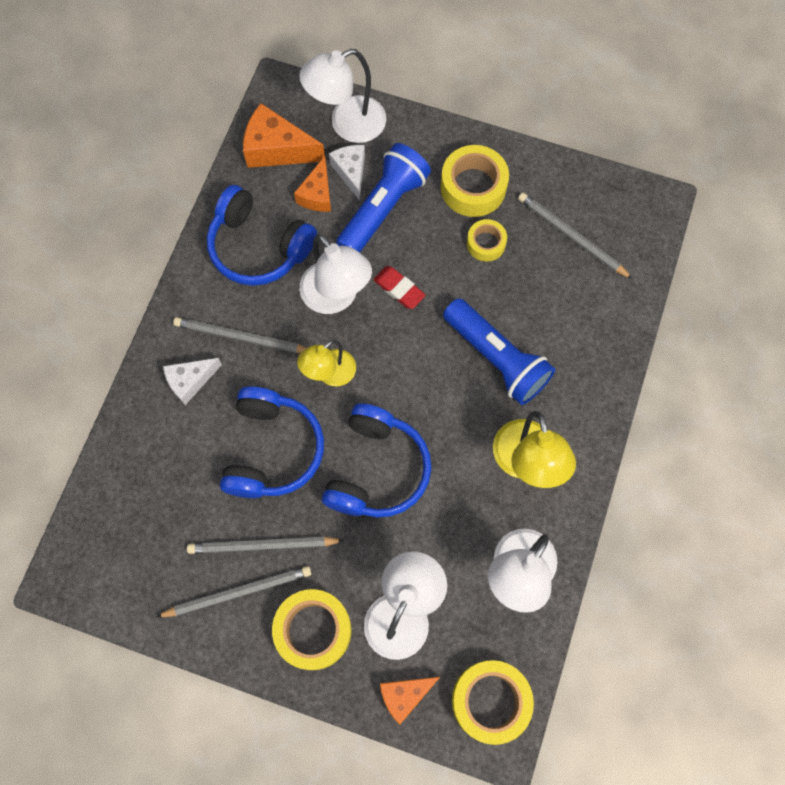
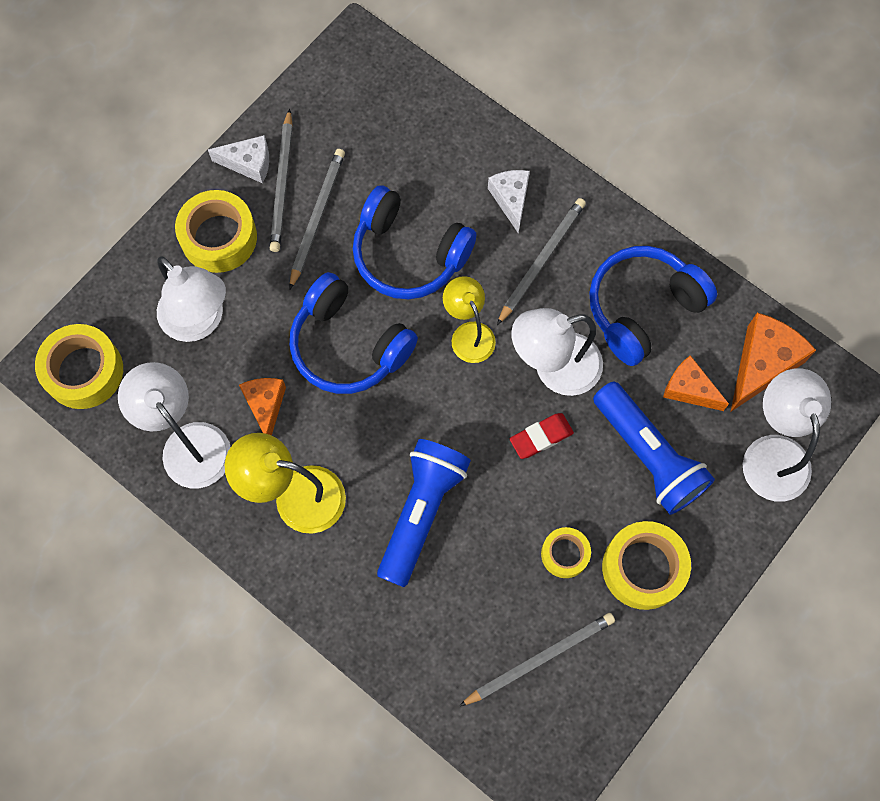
camera: 110 degrees right, 0 degrees up
(351, 172) = (707, 435): white cheese -> white cheese (248, 163)
(405, 695) = (125, 297): orange cheese -> orange cheese (265, 406)
(497, 358) = (421, 512): blue flashlight -> blue flashlight turned 135 degrees clockwise

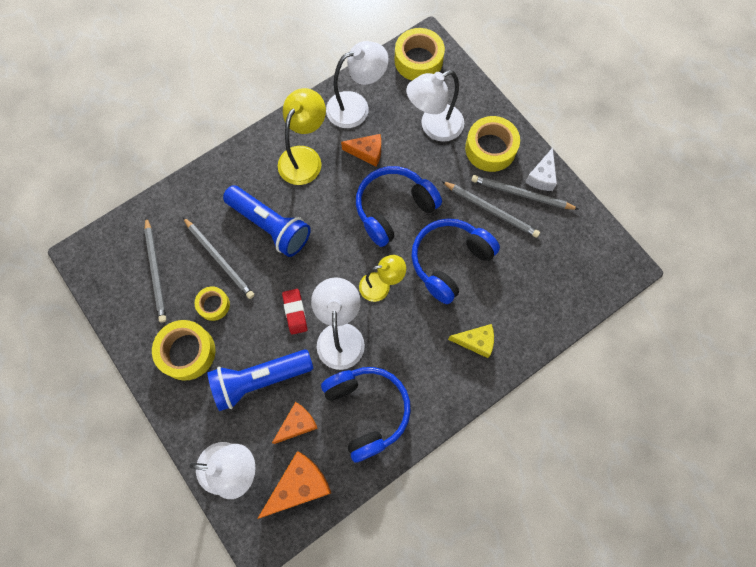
camera: 105 degrees right, 0 degrees up
(511, 199) = (475, 341): white cheese -> yellow cheese
(541, 260) = (423, 349): grey pencil -> grey pencil (219, 259)
(762, 364) = (299, 486): orange cheese -> orange cheese turned 90 degrees counterclockwise

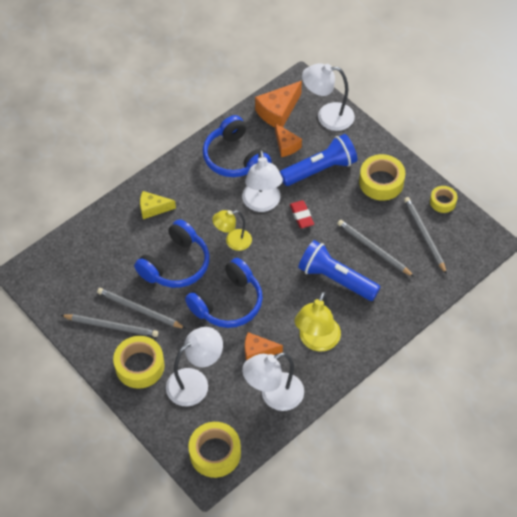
camera: 175 degrees right, 15 degrees down
(213, 305) = (369, 215): yellow tape -> yellow tape (442, 202)
(297, 424) = (286, 145): orange cheese -> orange cheese turned 75 degrees counterclockwise
(541, 177) = (92, 344): white cheese -> none

